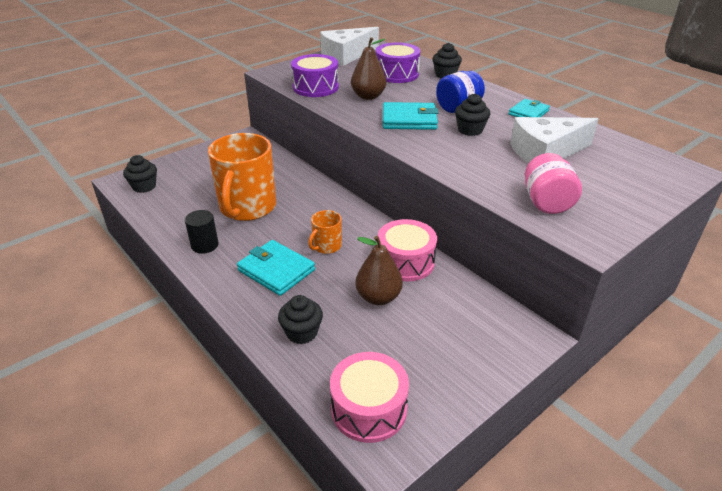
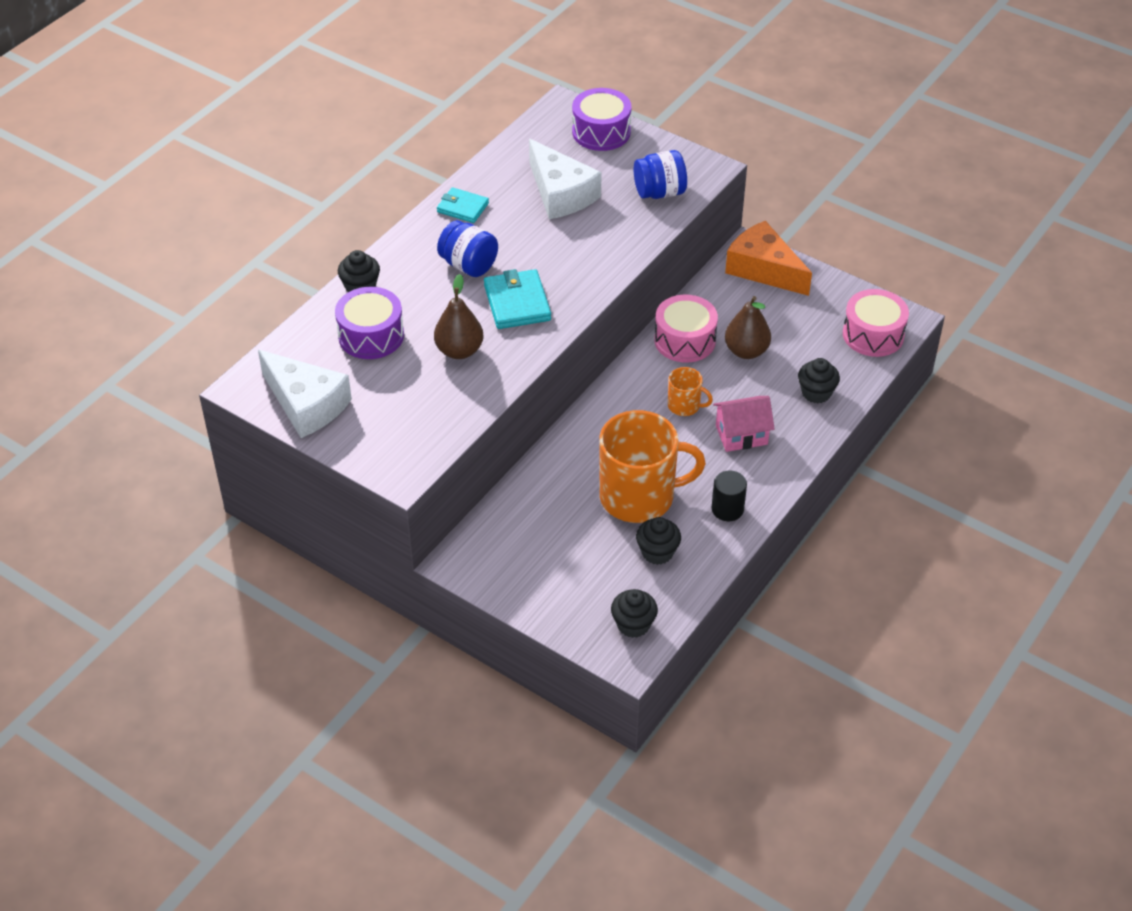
camera: 105 degrees left, 10 degrees up
(276, 270) = (741, 435): turquoise wallet -> pink house
(315, 87) = (444, 410): purple drum -> purple drum (601, 132)
(470, 130) = (527, 250): black cupcake -> black cupcake (657, 552)
(499, 340) = (763, 269): none -> orange cheese
(546, 203) = (659, 192): pink jar -> blue jar

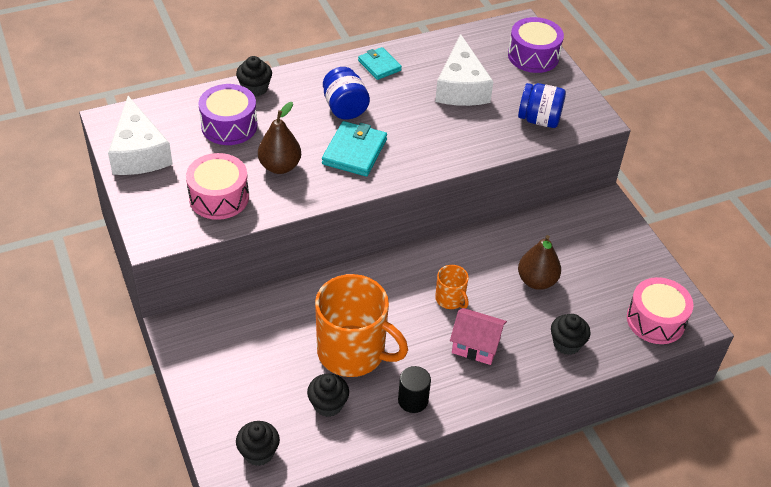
camera: 30 degrees right, 0 degrees up
(685, 340) = (494, 248): pink drum -> pink drum (219, 197)
(763, 269) = (605, 224): orange cheese -> none

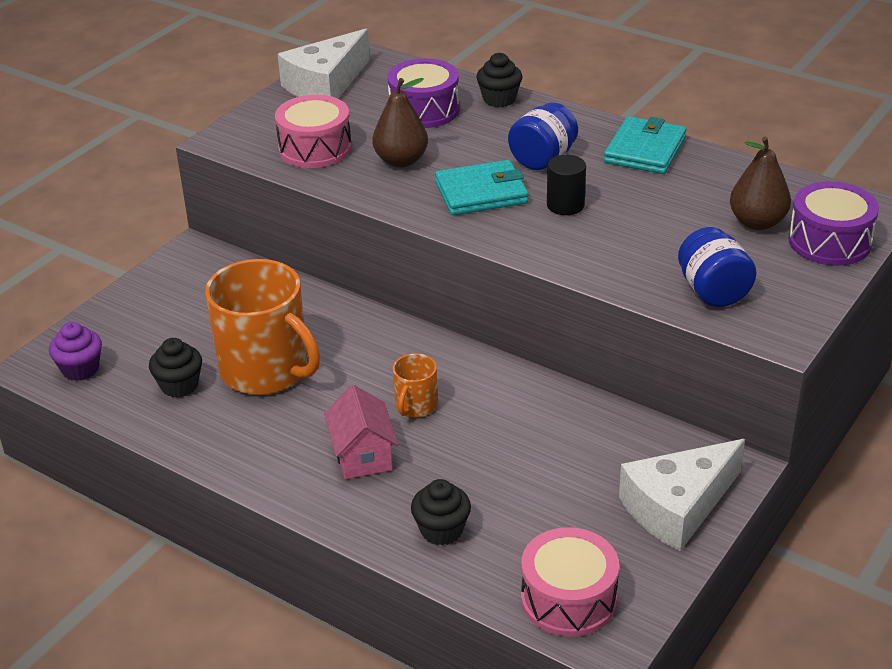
camera: 60 degrees right, 10 degrees down
(258, 452) = (80, 369): black cupcake -> purple cupcake
(353, 352) = (266, 370): orange mug -> orange mug turned 45 degrees counterclockwise
(379, 65) = (645, 150): turquoise wallet -> turquoise wallet, size x1.51
(413, 400) = (237, 442): black cylinder -> black cylinder (565, 205)
(461, 87) = (689, 215): white cheese -> white cheese (677, 507)
(536, 281) = (520, 462): brown pear -> brown pear (757, 222)

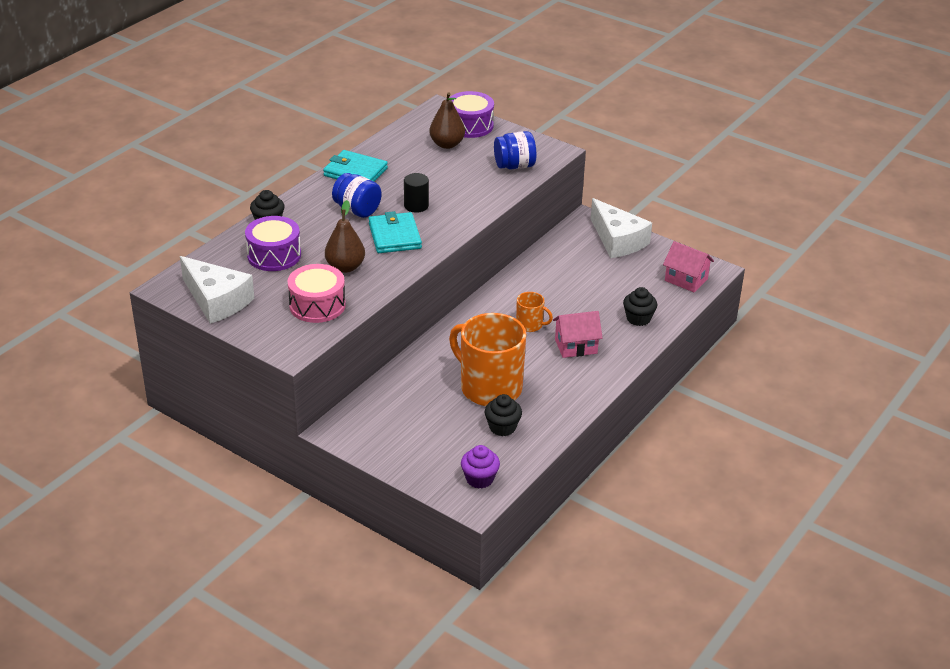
camera: 90 degrees left, 0 degrees up
(266, 370) = (489, 387): orange mug -> orange mug turned 90 degrees counterclockwise
(568, 599) = (686, 280): pink drum -> pink house

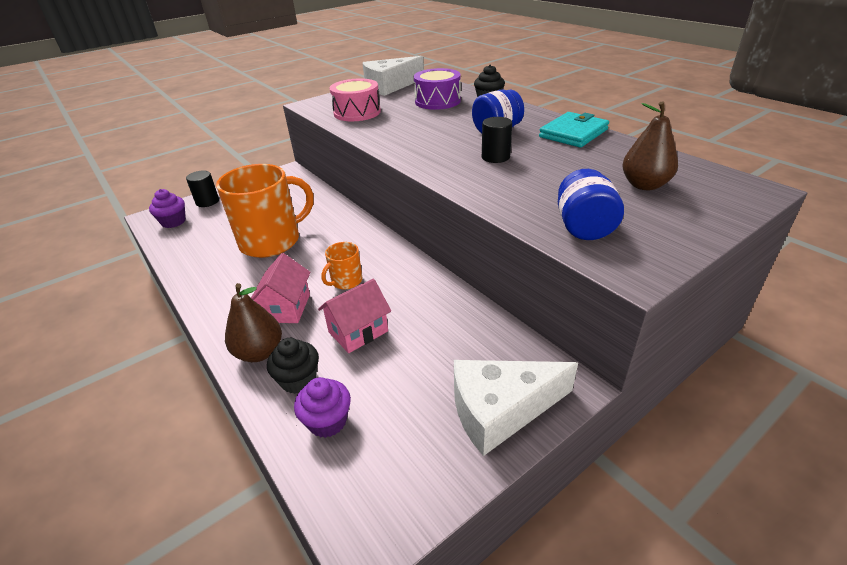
camera: 110 degrees right, 0 degrees up
(345, 267) = (403, 123): brown pear -> brown pear (259, 352)
(395, 236) = (441, 144): turquoise wallet -> none
(428, 471) = (207, 201): none -> black cylinder
(470, 125) = (707, 206): purple drum -> none
(502, 427) = (216, 240): black cupcake -> none
(660, 298) = (327, 421): none -> purple cupcake
(686, 280) = (357, 477): pink house -> pink house (358, 331)

